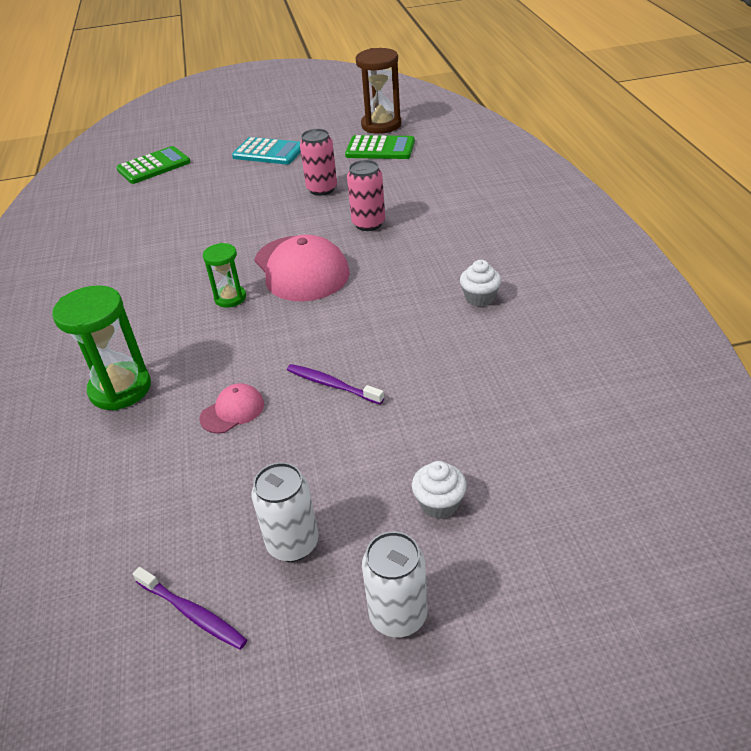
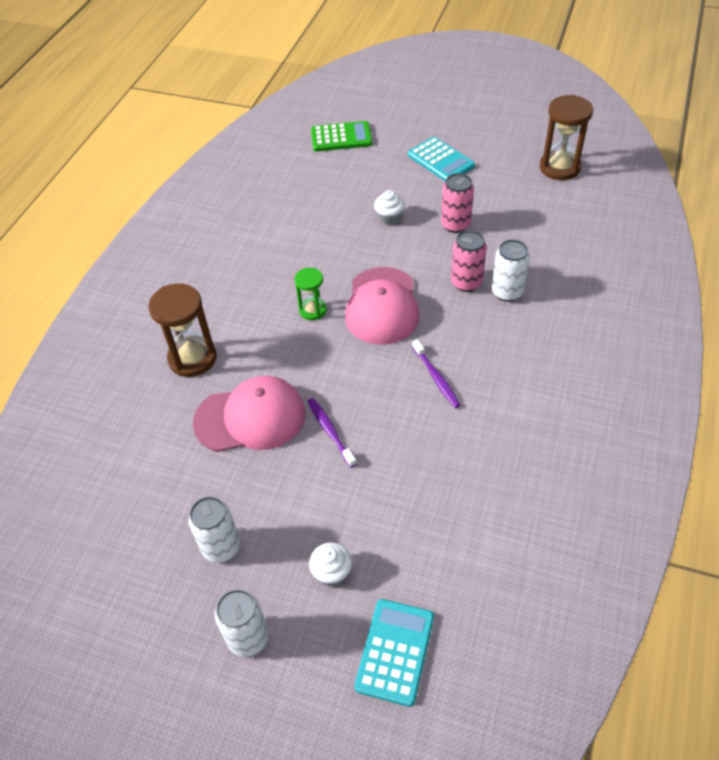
camera: 30 degrees right, 10 degrees up
(120, 389) = (192, 358): green hourglass -> brown hourglass
(192, 613) = (135, 561): purple toothbrush -> purple toothbrush (436, 378)
(232, 411) = (250, 418): pink cap -> pink cap, size x2.10
(380, 149) = (537, 198): green calculator -> none
(412, 217) = (507, 292): none -> white can
(479, 298) = (497, 406): white cupcake -> white cupcake (389, 217)
(567, 539) = (395, 651): none -> turquoise calculator

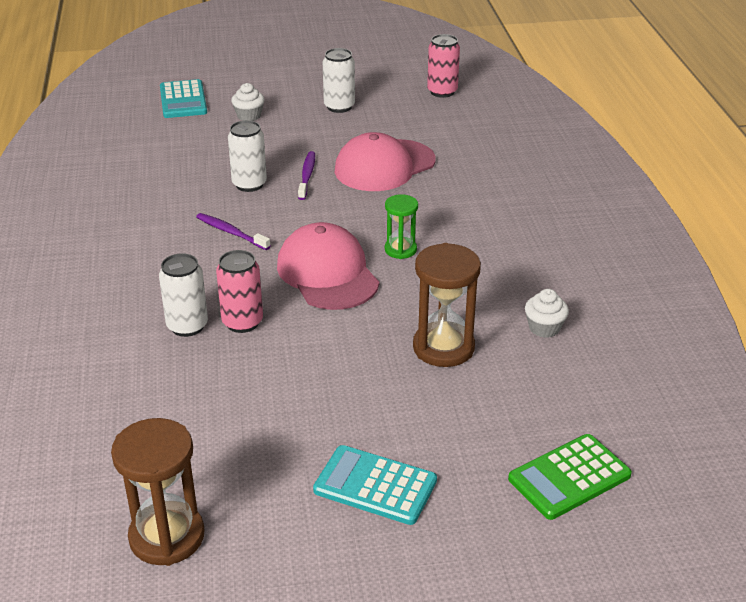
camera: 150 degrees right, 15 degrees down
(192, 358) = (480, 186): brown hourglass -> brown hourglass (443, 347)
(248, 638) = (285, 83): white can -> white can (249, 184)
(330, 431) = (307, 176): purple toothbrush -> purple toothbrush turned 120 degrees counterclockwise
(389, 217) = (391, 371): white cupcake -> white cupcake (544, 328)
(455, 225) = (293, 388): pink can -> pink can (442, 92)

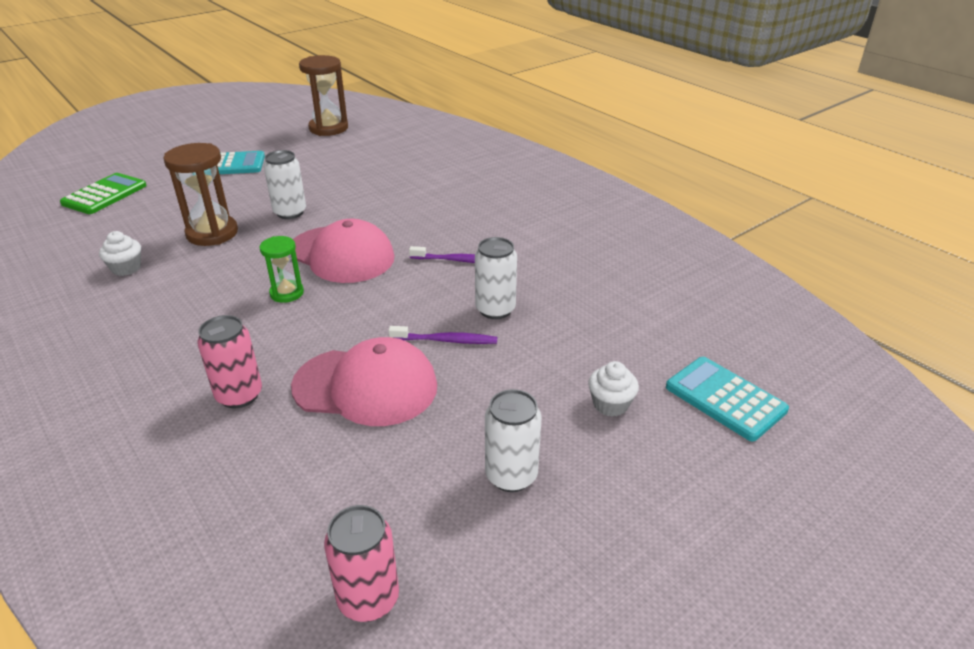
camera: 150 degrees right, 0 degrees up
(187, 326) = (415, 195): white can -> white can (290, 212)
(242, 322) = (378, 207): pink can -> pink can (239, 395)
(307, 176) = (446, 340): purple toothbrush -> purple toothbrush turned 60 degrees counterclockwise
(384, 166) = (366, 386): pink cap -> pink cap turned 75 degrees clockwise

